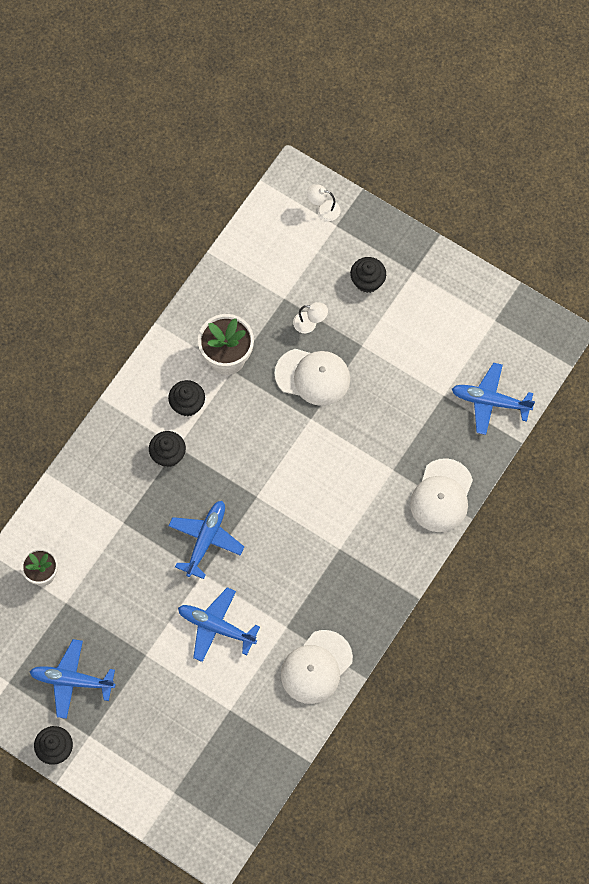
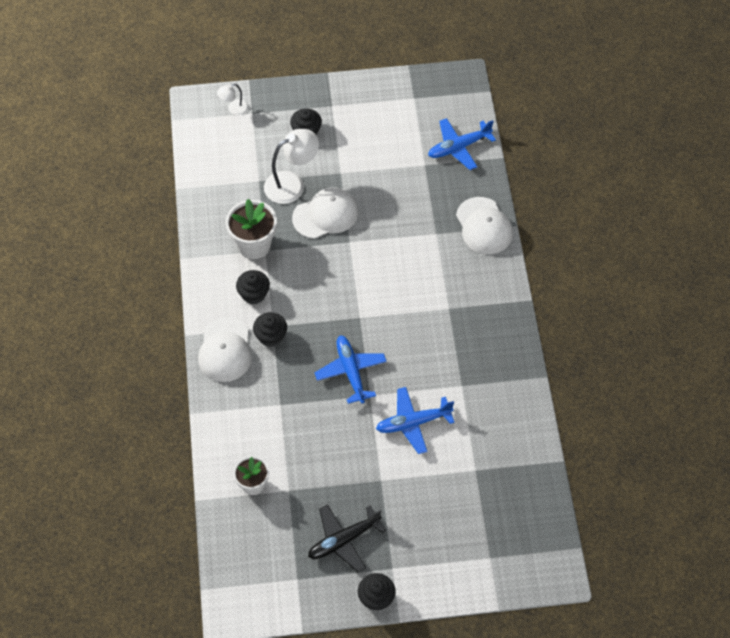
camera: 40 degrees left, 10 degrees down
(72, 680) = (343, 540): blue plane -> black plane
(310, 323) = (292, 184): white lamp -> white lamp, size x1.92
(316, 667) = (507, 395): white cap -> white cap (225, 350)

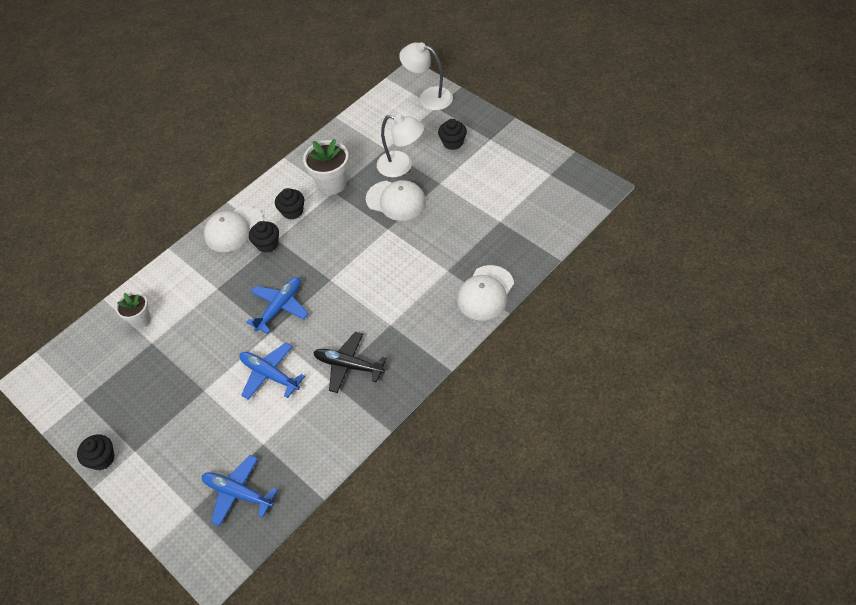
camera: 55 degrees right, 5 degrees down
(234, 109) = (428, 97): white lamp -> white lamp, size x1.92
(343, 540) = (135, 404): black plane -> black plane (348, 365)
(458, 147) = (538, 228): blue plane -> blue plane (238, 493)

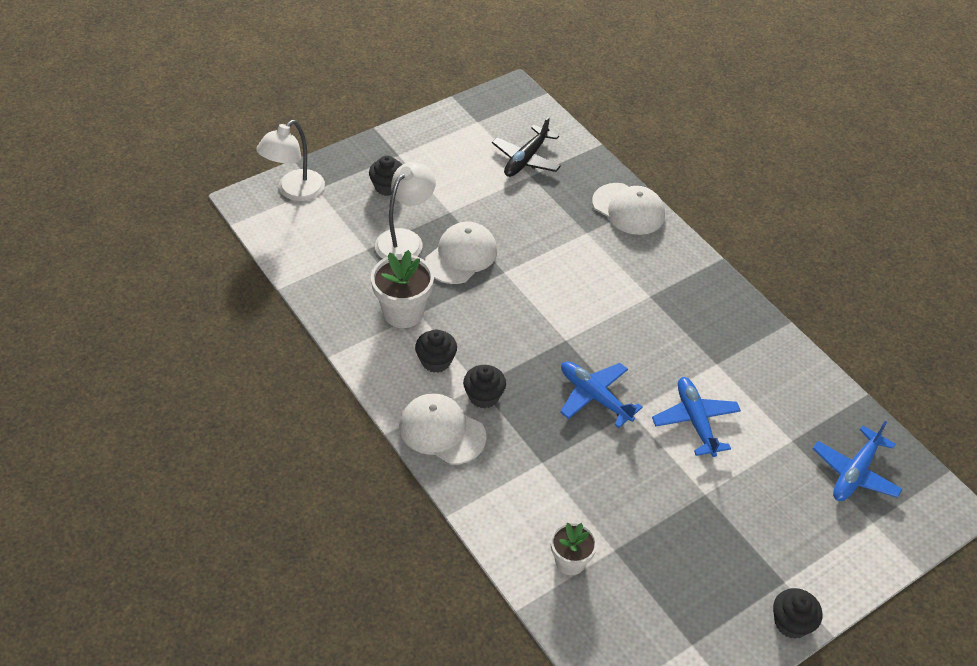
camera: 85 degrees left, 5 degrees down
(233, 229) = (442, 431): white cap -> white cap turned 150 degrees clockwise
(270, 374) = (695, 420): blue plane -> blue plane turned 120 degrees clockwise
(348, 365) = (698, 343): black plane -> black plane (526, 159)

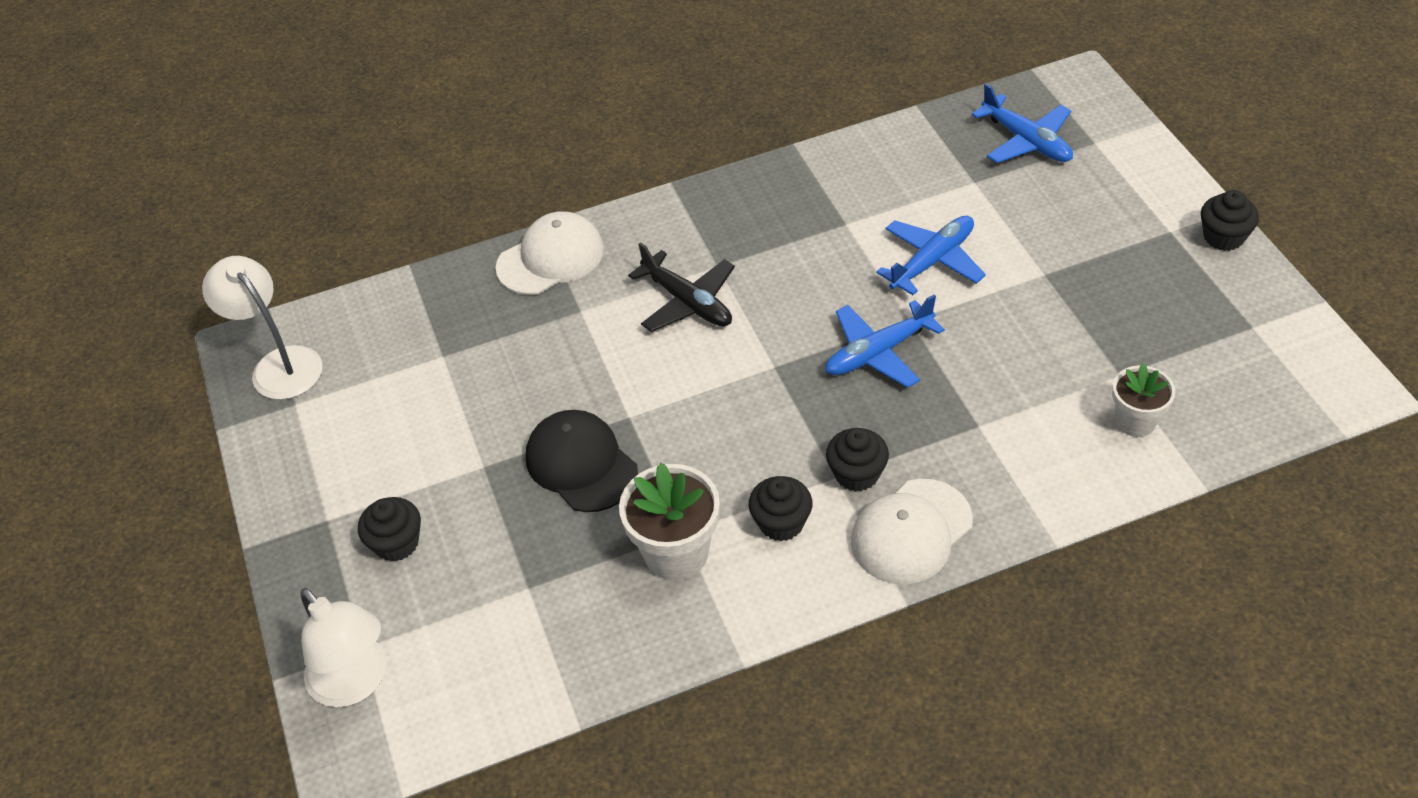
camera: 70 degrees left, 0 degrees up
(405, 239) = (524, 532): white lamp -> white lamp (279, 364)
(461, 256) = (581, 464): white cap -> black cap
(526, 159) = (405, 356): black plane -> black plane (687, 302)
(695, 420) = (932, 261): blue plane -> blue plane turned 135 degrees clockwise

